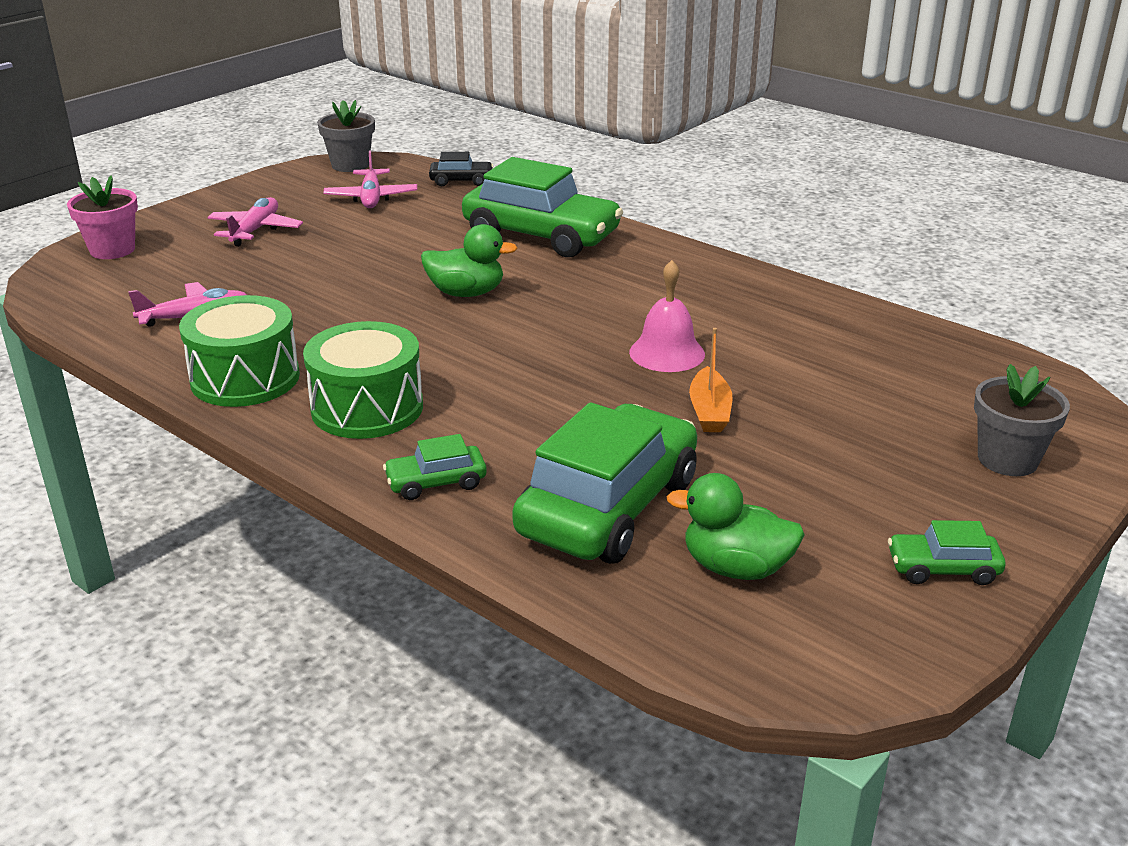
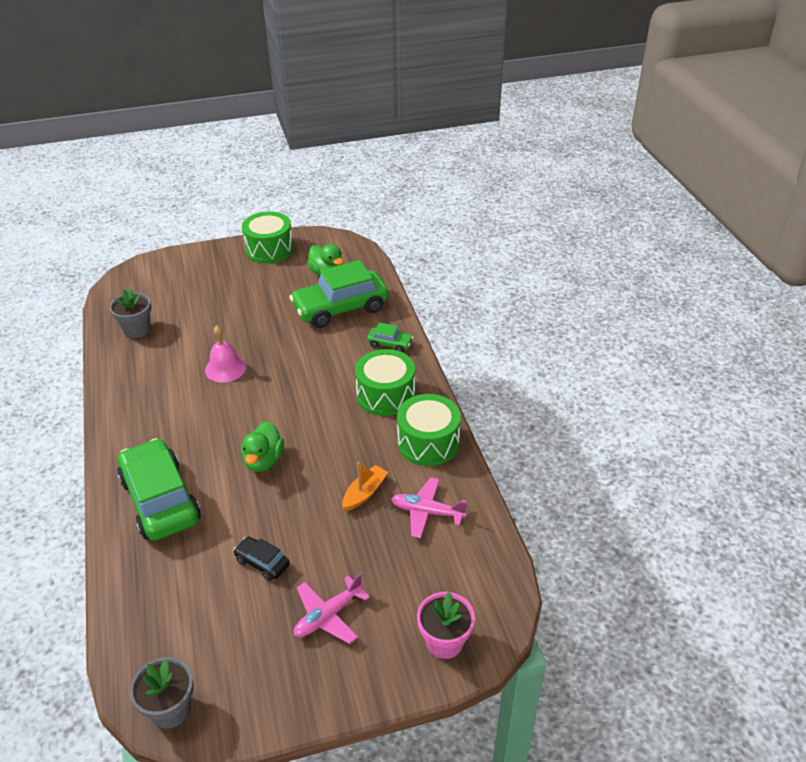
camera: 145 degrees left, 10 degrees up
(371, 197) = (209, 625): pink plane -> none
(461, 181) = (122, 616): black car -> black car (262, 563)
(466, 293) = (263, 461): green duck -> green duck turned 120 degrees counterclockwise
(709, 411) = (253, 330): orange boat -> orange boat (364, 493)
(942, 569) = (269, 249): green car -> green drum
(1007, 459) = (188, 269): grey flower pot -> grey flower pot (137, 330)

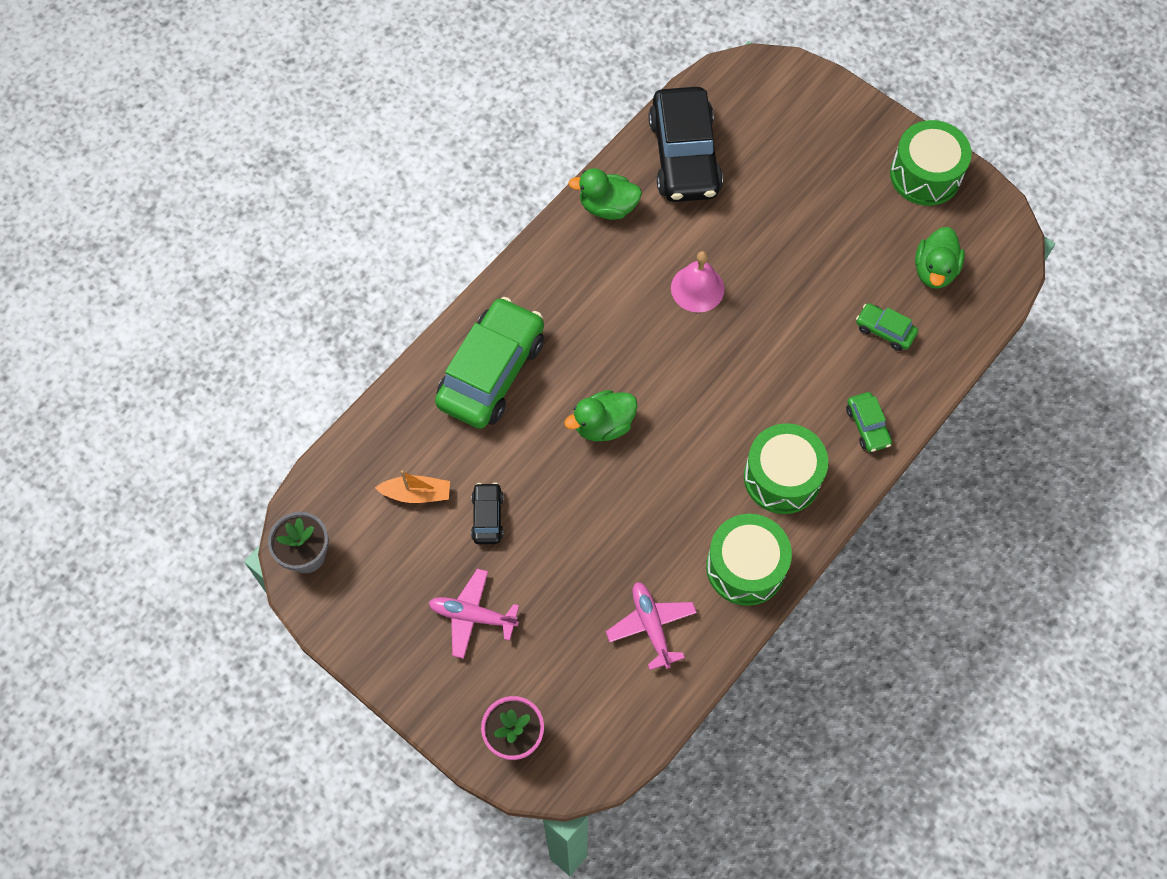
camera: 55 degrees right, 25 degrees up
(123, 379) = (607, 207): none -> green duck
(137, 330) = (684, 156): grey flower pot -> black car
(340, 308) = (885, 330): green car -> green car, size x0.45
(364, 493) = (632, 550): orange boat -> orange boat (417, 493)

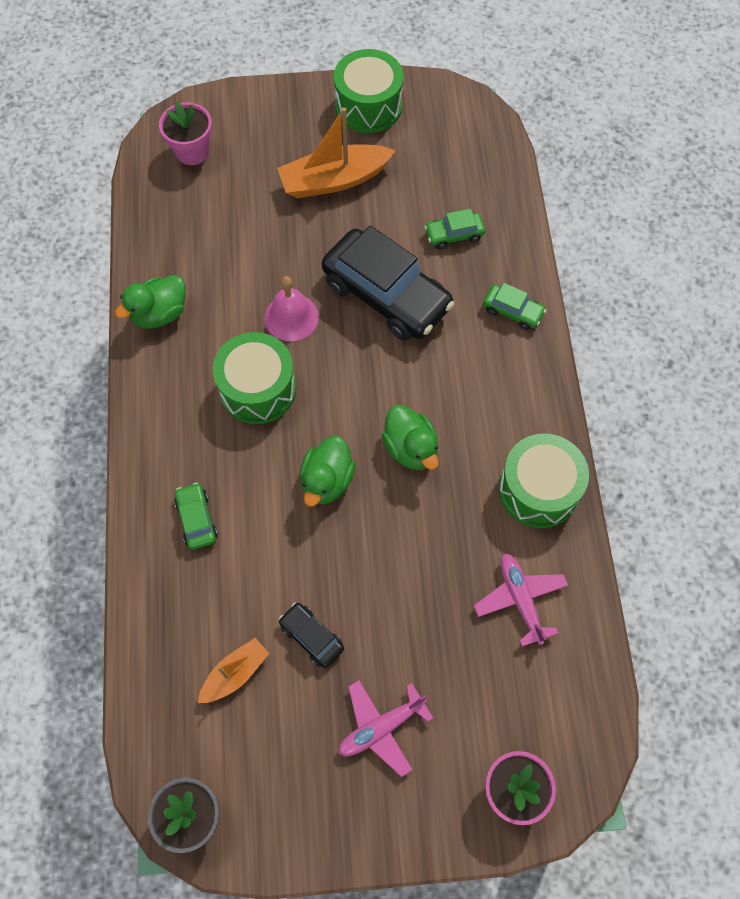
camera: 45 degrees left, 0 degrees up
(491, 372) = (196, 519): green car -> green car, size x0.45
(651, 626) = (520, 599): pink plane -> pink plane turned 45 degrees clockwise
(684, 156) = (181, 229): black car -> black car (386, 295)
(751, 103) = (192, 151): none -> pink flower pot
(782, 477) = (494, 400): green drum -> green drum (258, 389)
(836, 212) = (334, 180): none -> orange boat
(934, 270) = (443, 166): green duck -> green duck (410, 448)

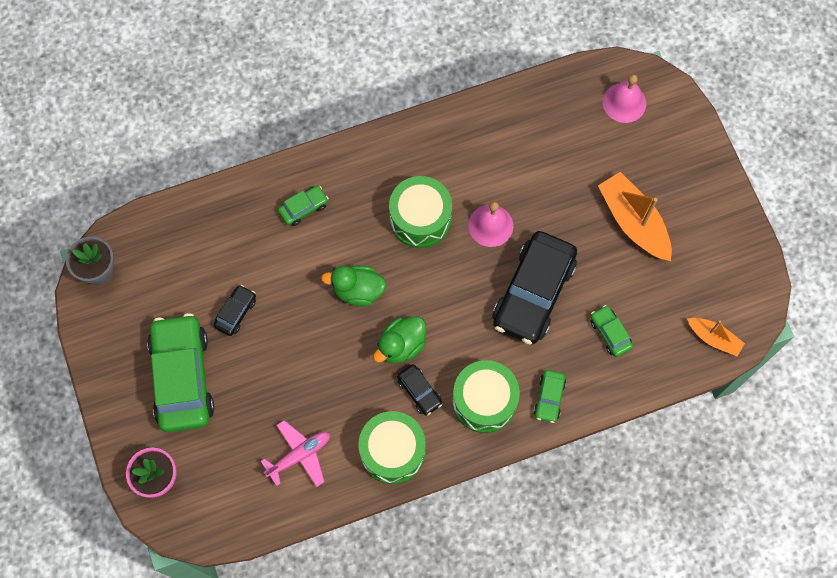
camera: 75 degrees right, 5 degrees up
(159, 313) = (464, 128): green duck -> none
(192, 151) = (624, 102): pink flower pot -> pink bell
(235, 673) = (198, 268): orange boat -> orange boat (714, 338)
(368, 106) = (722, 229): green drum -> green drum (484, 401)
(381, 727) = (182, 377): pink plane -> green car
(472, 442) = (419, 391): none -> black car

